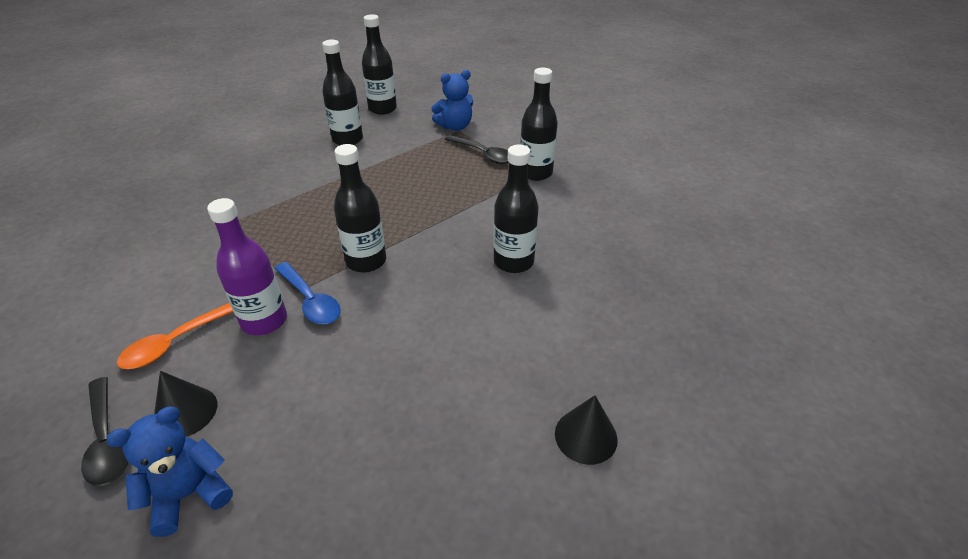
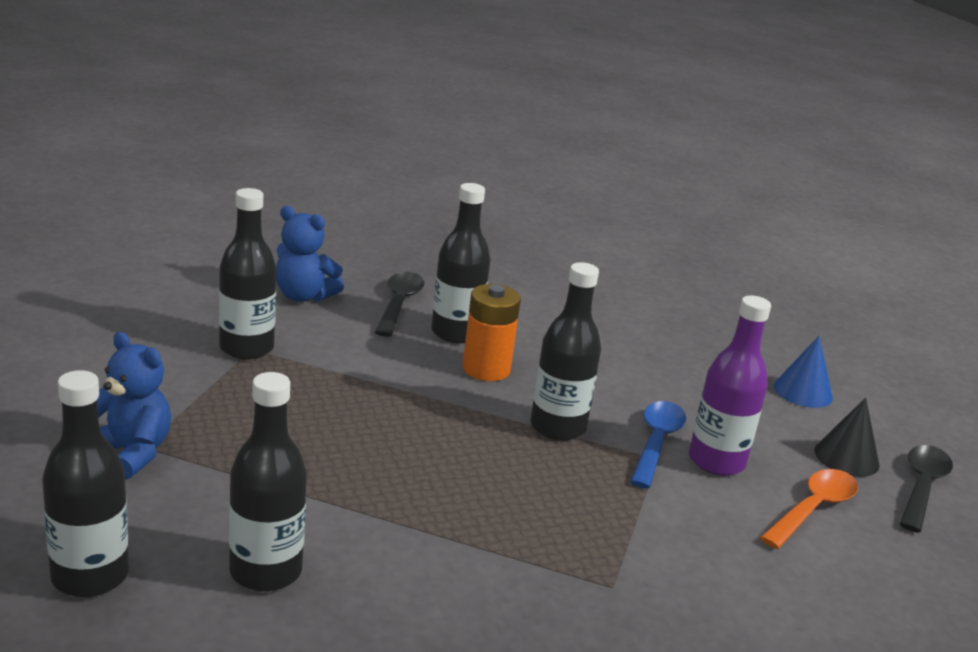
camera: 125 degrees left, 15 degrees down
(176, 342) = (813, 509): orange spoon -> orange spoon turned 60 degrees counterclockwise
(189, 494) = (878, 419): blue teddy bear -> blue teddy bear (304, 296)
(278, 457) = (803, 392): none -> blue cone
(455, 257) = (486, 369): none -> orange battery
(483, 154) = (220, 401): black spoon -> black spoon (399, 304)
(586, 436) = (615, 276): black cone -> none

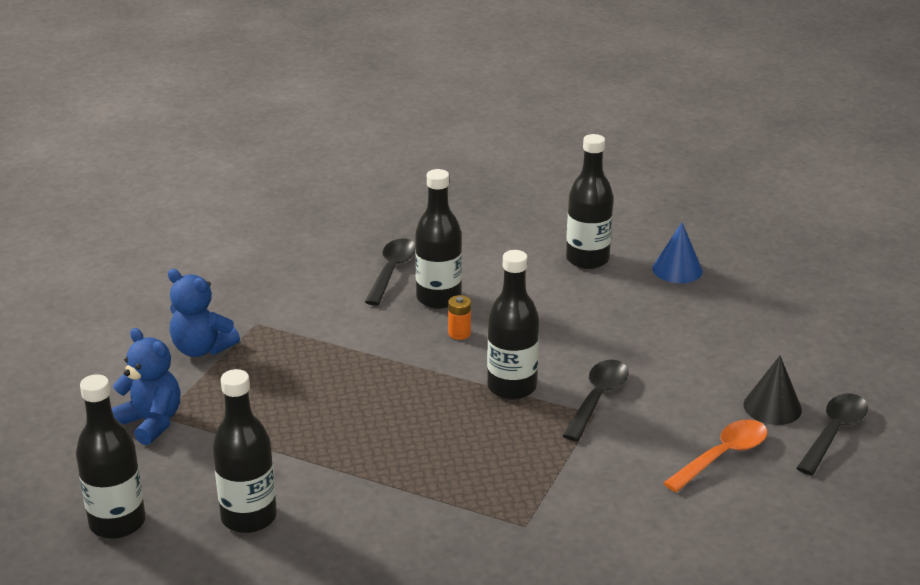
camera: 10 degrees right, 5 degrees up
(246, 348) = (252, 323): black bottle -> black bottle (587, 259)
(304, 296) = (307, 268): blue teddy bear -> blue teddy bear (202, 349)
(486, 369) = (459, 333): orange battery -> orange battery, size x0.52
(656, 442) = (597, 398): blue spoon -> black spoon
(716, 461) = (647, 414): purple bottle -> none
(803, 392) = (753, 343): blue cone -> blue cone (677, 269)

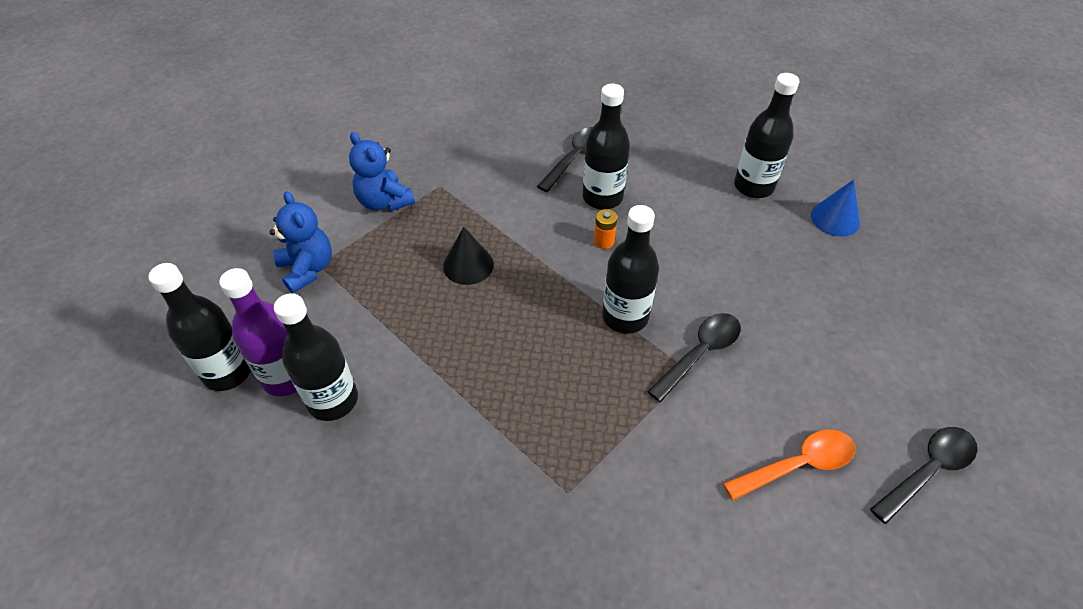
camera: 20 degrees right, 20 degrees up
(186, 511) = (287, 376): none -> purple bottle
(772, 407) = (872, 415): black cone -> black cone (468, 265)

